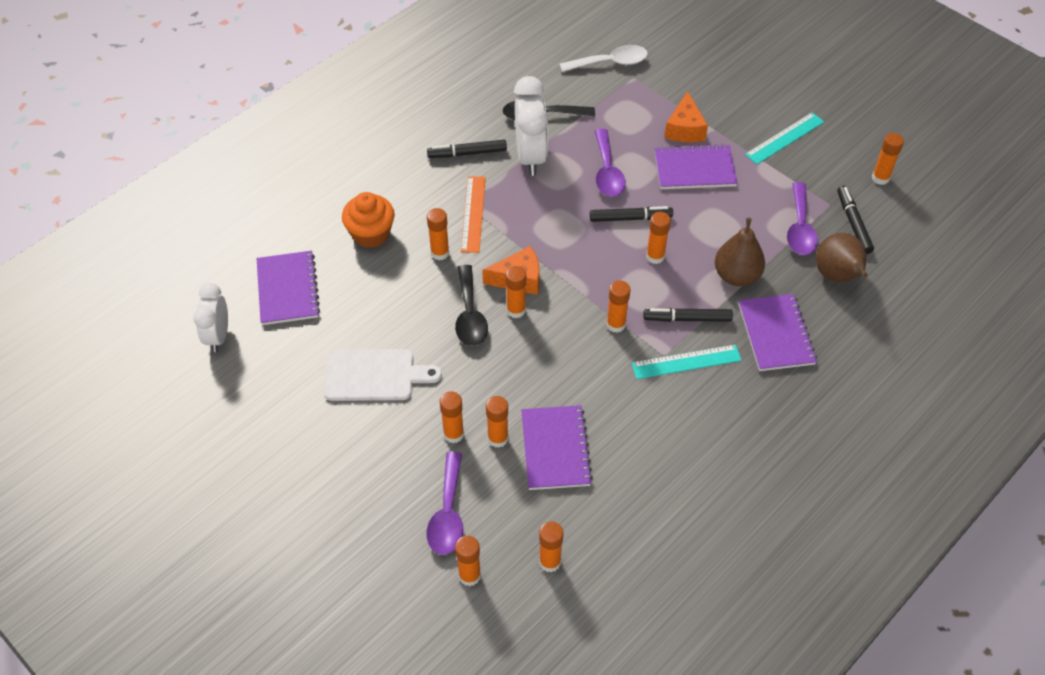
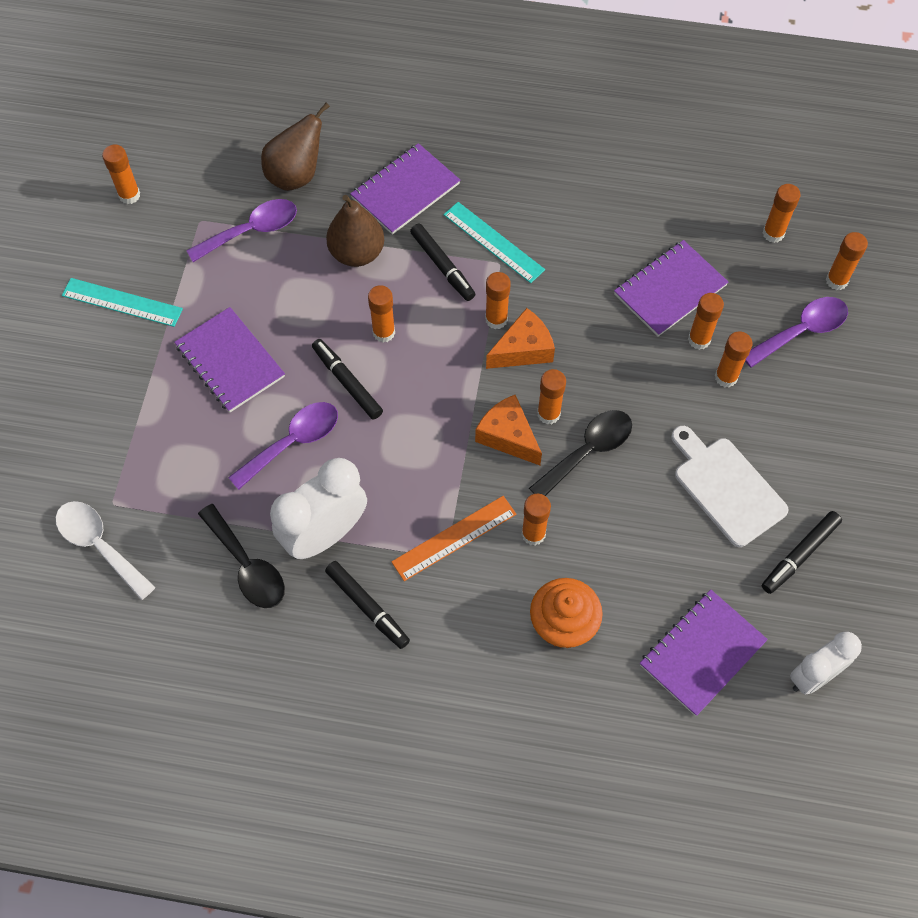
camera: 125 degrees left, 10 degrees up
(685, 129) = (170, 403): orange cheese -> orange cheese (523, 349)
(853, 223) = (213, 191): black marker -> black marker (799, 555)

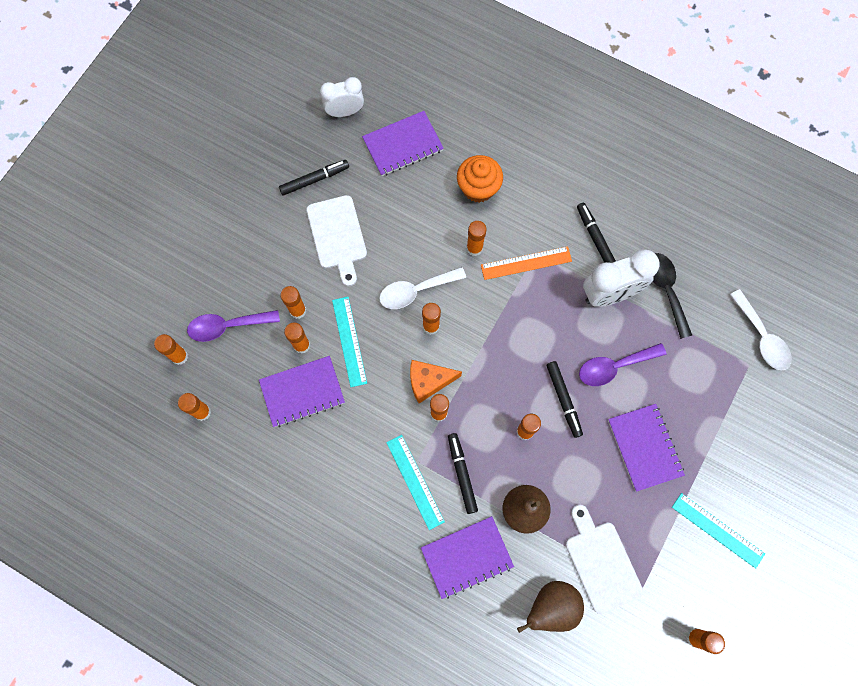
camera: 160 degrees left, 10 degrees up
(252, 231) = (601, 562): purple spoon -> white cutting board
(508, 436) = (465, 320): orange cheese -> none
(588, 451) = (415, 291): black spoon -> white spoon
(643, 363) = (349, 341): none -> turquoise ruler

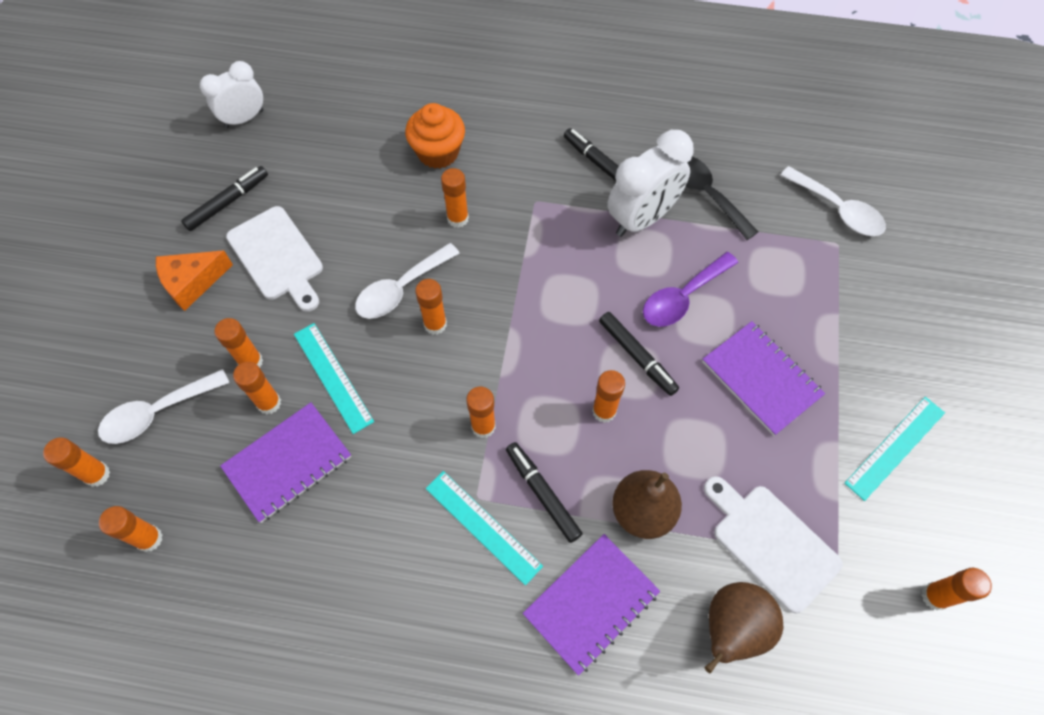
camera: 20 degrees left, 10 degrees down
(227, 326) = (157, 413): purple spoon -> white spoon
(403, 145) = (328, 133): purple notebook -> none
(429, 381) = (456, 392): orange cheese -> orange cheese (192, 282)
(526, 263) = (528, 216): orange ruler -> none
(717, 530) = (895, 447): turquoise ruler -> turquoise ruler turned 60 degrees counterclockwise

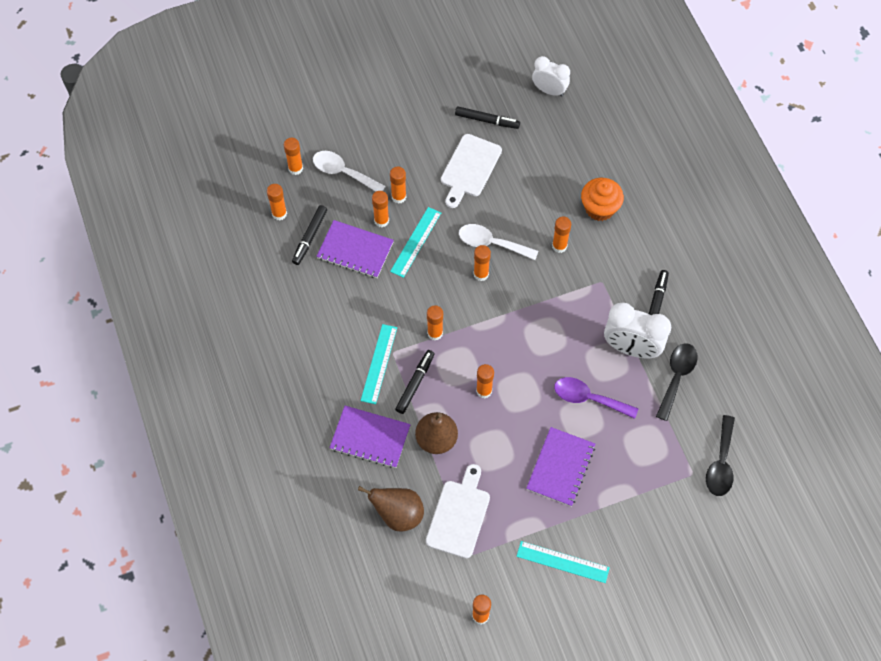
camera: 60 degrees right, 0 degrees up
(192, 282) = (425, 138): orange cheese -> none
(637, 356) = (530, 392): black marker -> black marker (309, 237)
(838, 210) = (720, 463): white spoon -> black spoon

